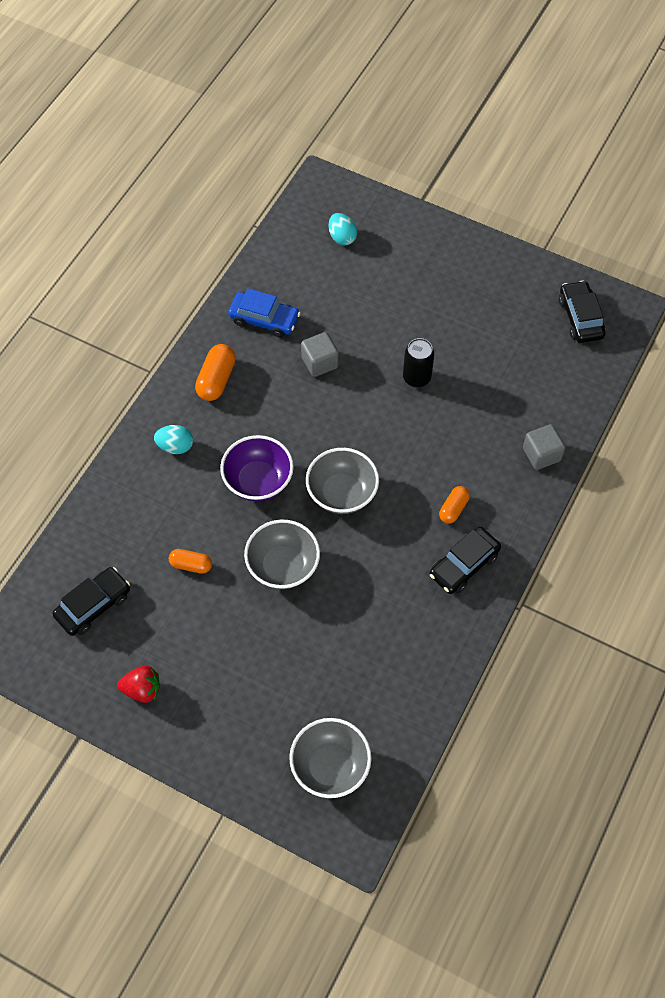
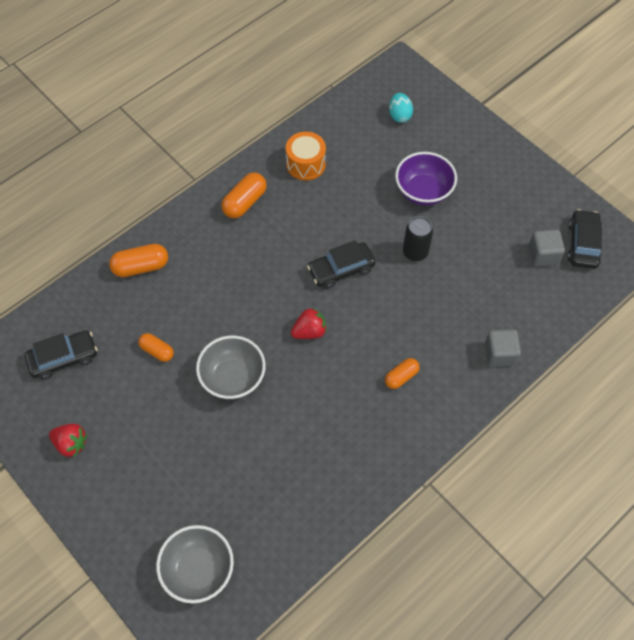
camera: 20 degrees right, 0 degrees up
(134, 483) = (141, 267): none -> orange capsule
(175, 446) = (187, 247): turquoise egg -> none
(258, 481) = (243, 298): purple bowl -> purple bowl (423, 191)
(264, 319) = (306, 164): blue car -> orange drum
(320, 362) = (337, 214): grey cube -> grey cube (543, 255)
(342, 493) = (309, 331): grey bowl -> red strawberry
(464, 565) = (390, 430): black car -> black car (341, 269)

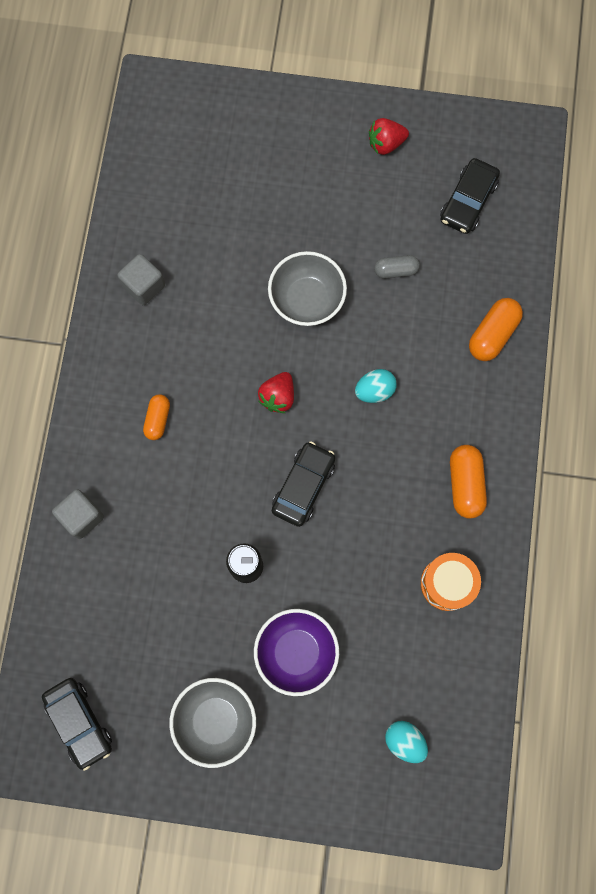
camera: 140 degrees right, 15 degrees up
(157, 351) = (396, 270): orange capsule -> grey capsule
(198, 570) = (193, 136): grey bowl -> grey bowl (215, 720)
(245, 289) = (374, 391): none -> turquoise egg
(543, 255) = (113, 672): grey cube -> grey cube (144, 286)

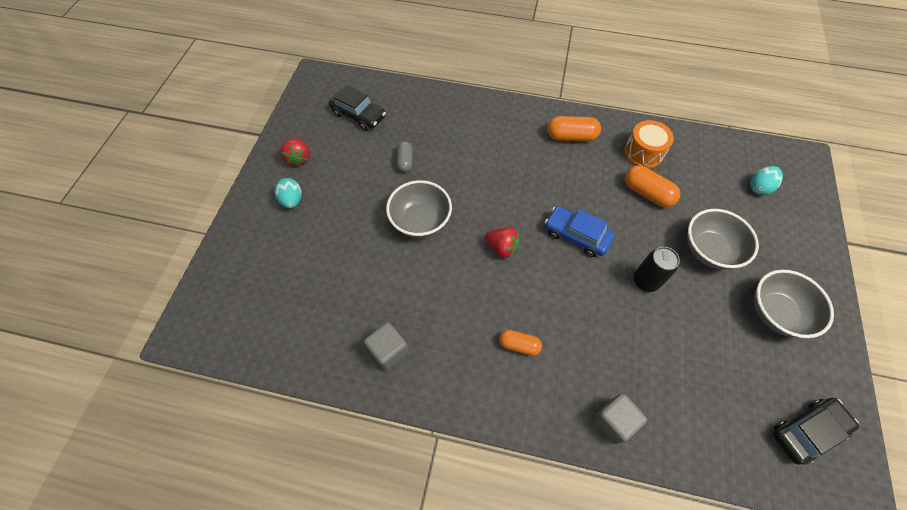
camera: 85 degrees left, 15 degrees down
(296, 652) = (709, 250): purple bowl -> grey bowl
(303, 486) = (576, 235): black car -> blue car
(374, 391) = (500, 183): turquoise egg -> turquoise egg (292, 200)
(492, 334) = (462, 111): orange capsule -> orange capsule (647, 193)

